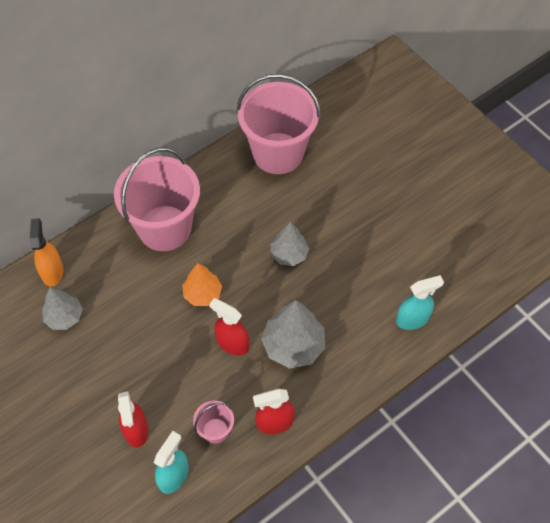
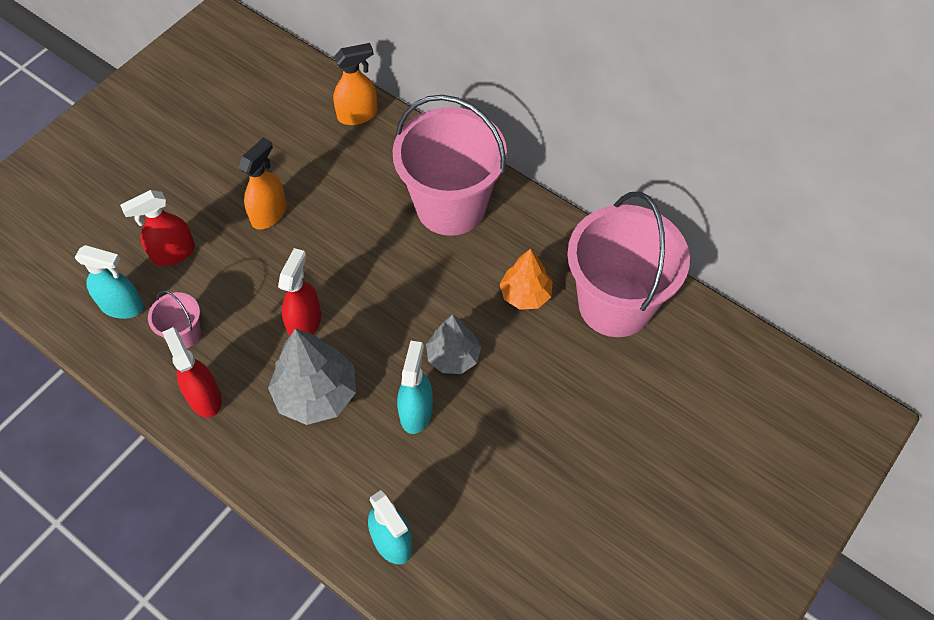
camera: 75 degrees right, 0 degrees up
(64, 317) = (302, 143): grey tree -> none
(124, 352) = (269, 214): none -> orange spray bottle
(202, 294) = (367, 272): orange tree -> orange tree (525, 294)
(324, 286) = (416, 411): none -> turquoise spray bottle

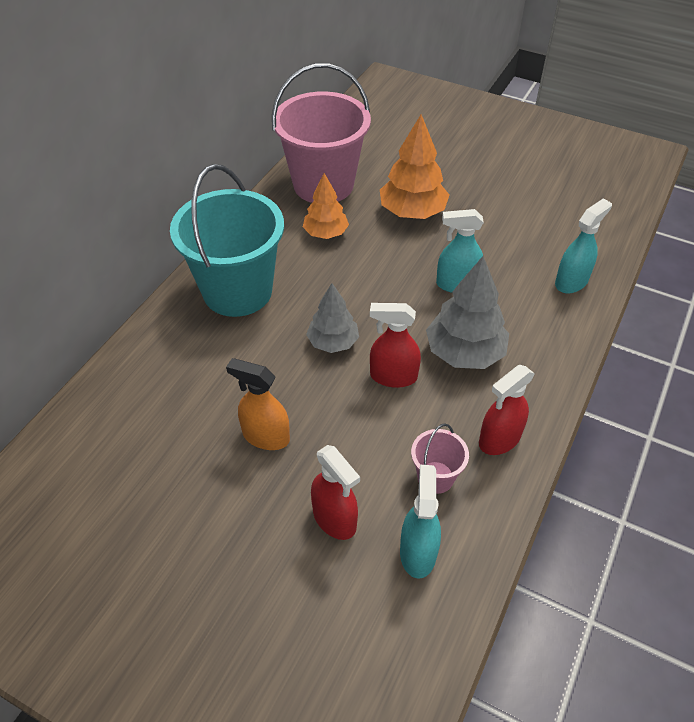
camera: 100 degrees left, 10 degrees down
(358, 115) = (118, 383): orange spray bottle -> none
(451, 206) = (237, 291): pink bucket -> turquoise bucket
(453, 356) = (398, 269): grey tree -> grey tree (333, 342)
(549, 392) = (412, 212): none -> orange tree

